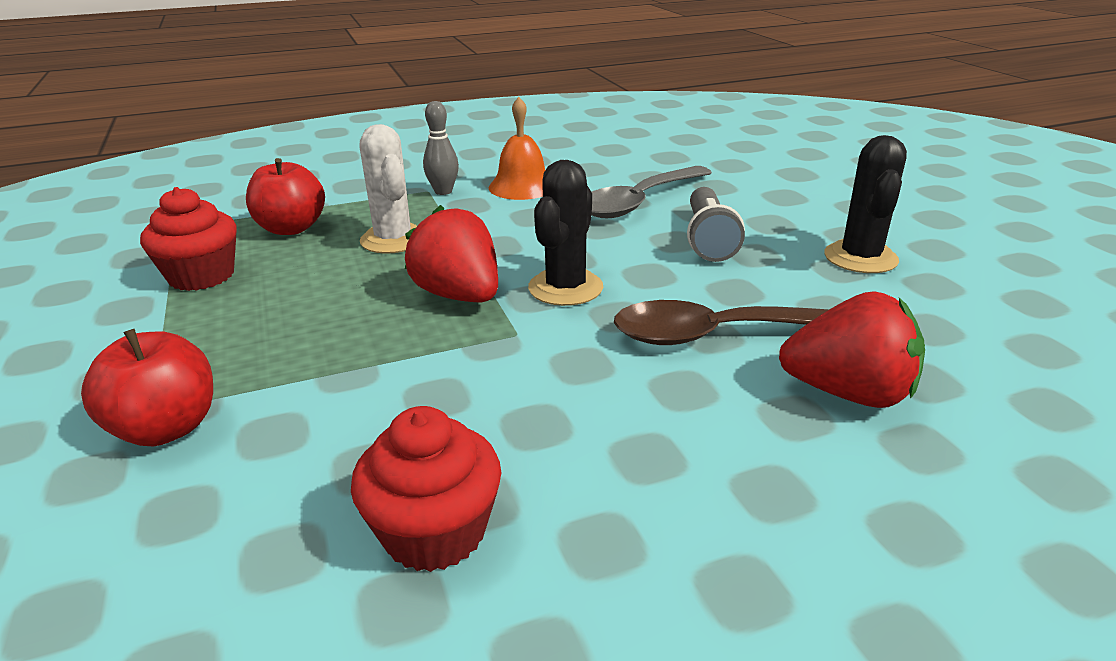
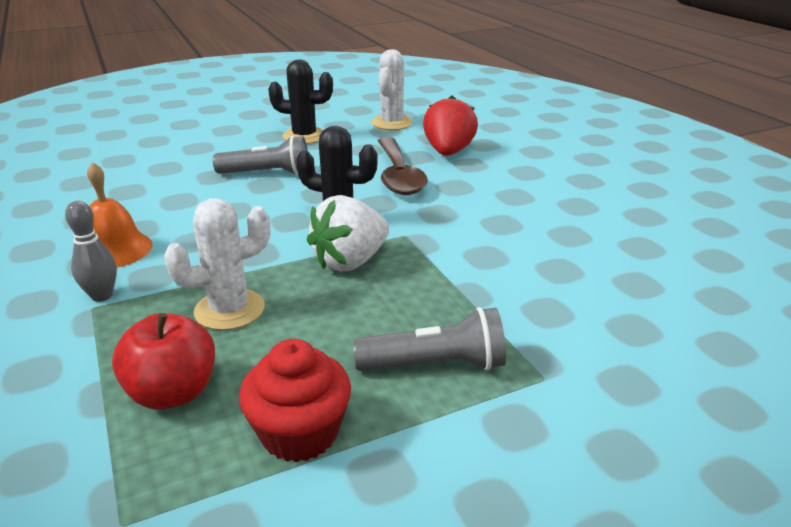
camera: 95 degrees left, 0 degrees up
(166, 428) = (563, 362): red apple -> none
(233, 340) = (435, 365): none -> grey flashlight
(434, 532) = (596, 243): red cupcake -> none
(459, 295) = (350, 261): red strawberry -> white strawberry
(639, 202) = (185, 195): grey spoon -> none
(981, 336) = (391, 123): none -> white cactus

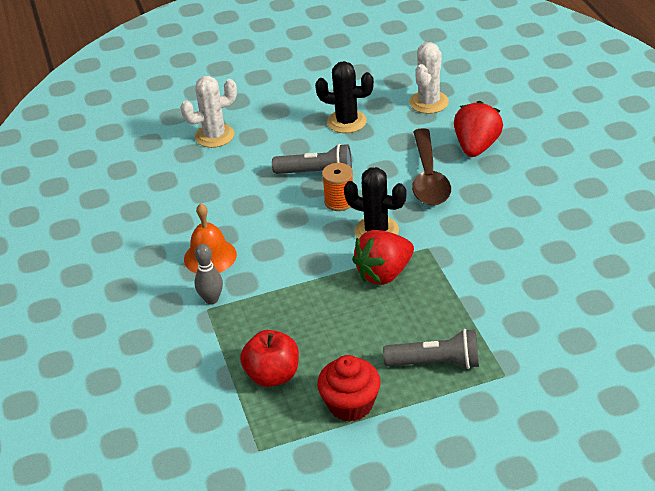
camera: 10 degrees right, 10 degrees up
(229, 310) = (300, 314): white cactus -> white cactus (214, 136)
(293, 196) = (339, 201): none -> orange spool
(350, 261) = (384, 273): white strawberry -> red strawberry

